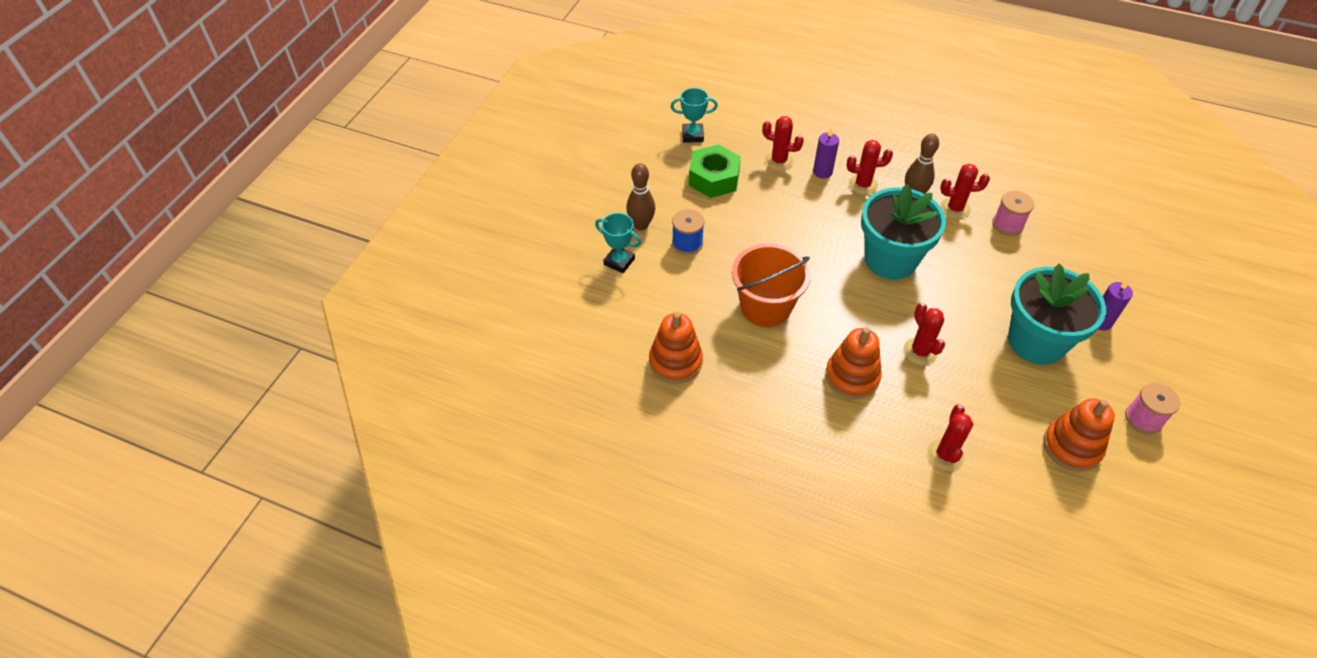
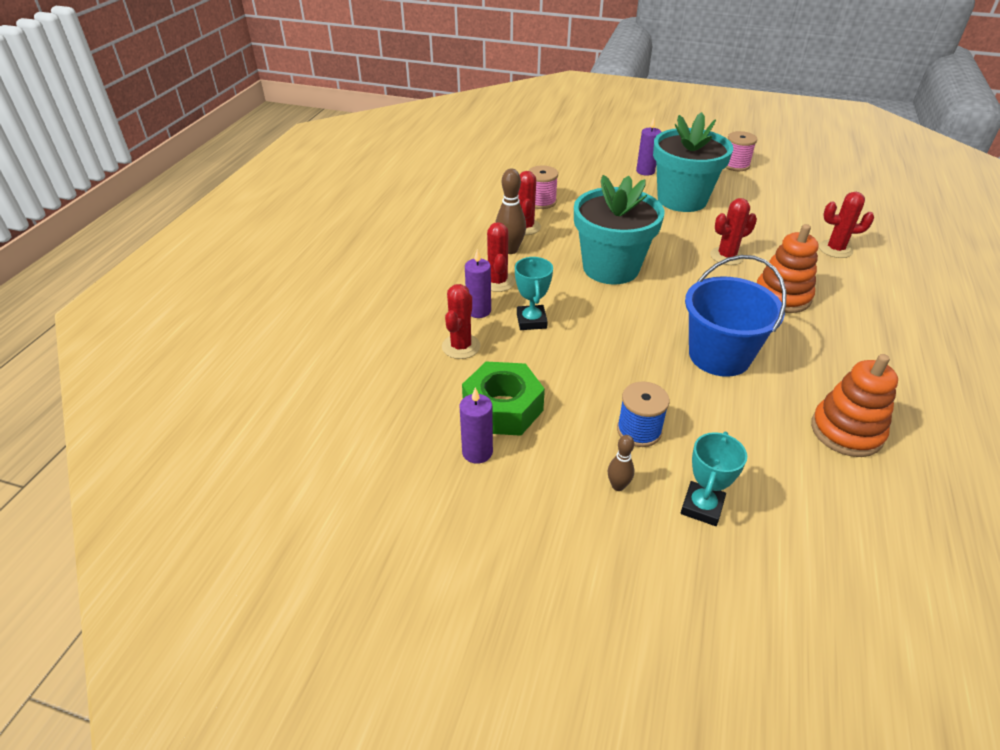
camera: 95 degrees left, 10 degrees down
(641, 225) = (618, 486): brown bowling pin -> brown bowling pin, size x0.58
(676, 165) = (477, 452): none -> purple candle
(692, 135) = (408, 436): turquoise trophy -> turquoise trophy (531, 321)
(765, 307) = (719, 356): orange bucket -> blue bucket
(1072, 446) = (783, 194): orange stacking toy -> none

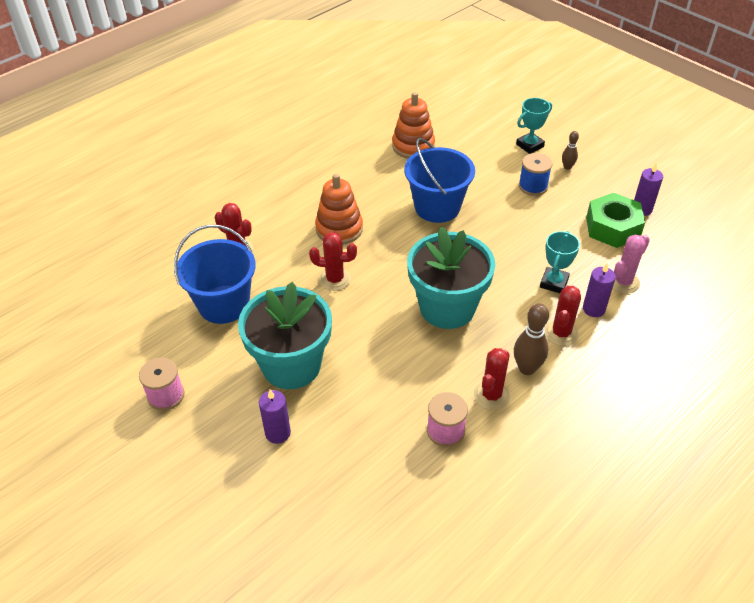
camera: 150 degrees left, 5 degrees up
(461, 346) = (623, 282): red cactus -> pink cactus
(781, 214) = (224, 304): none -> blue bucket

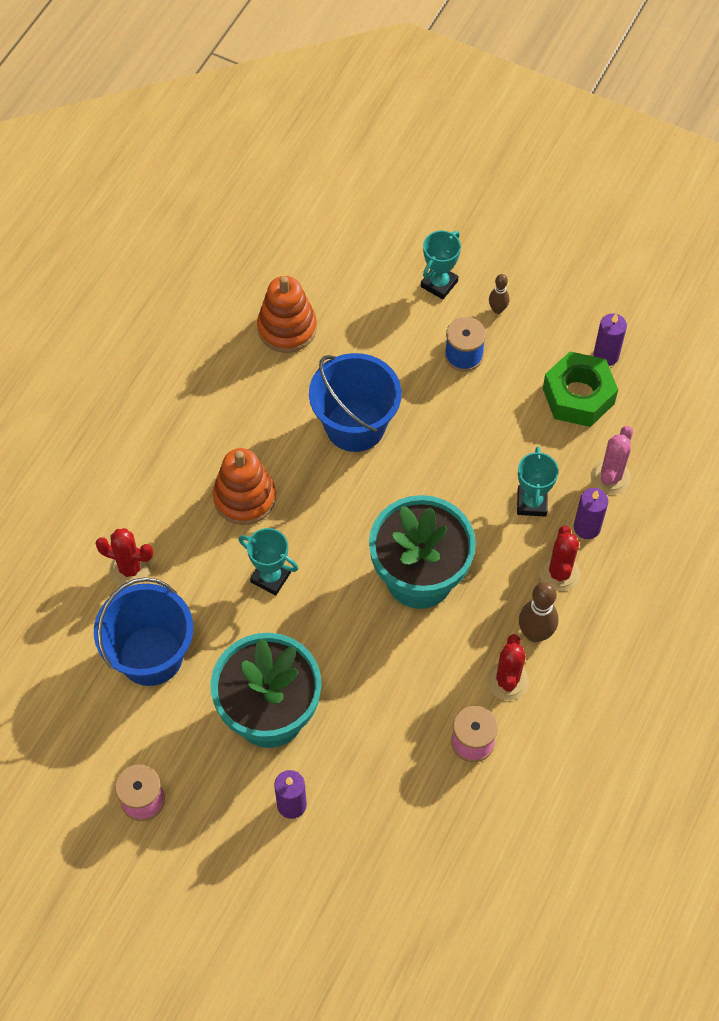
camera: 20 degrees left, 15 degrees up
(335, 279) = (270, 577): red cactus -> turquoise trophy

